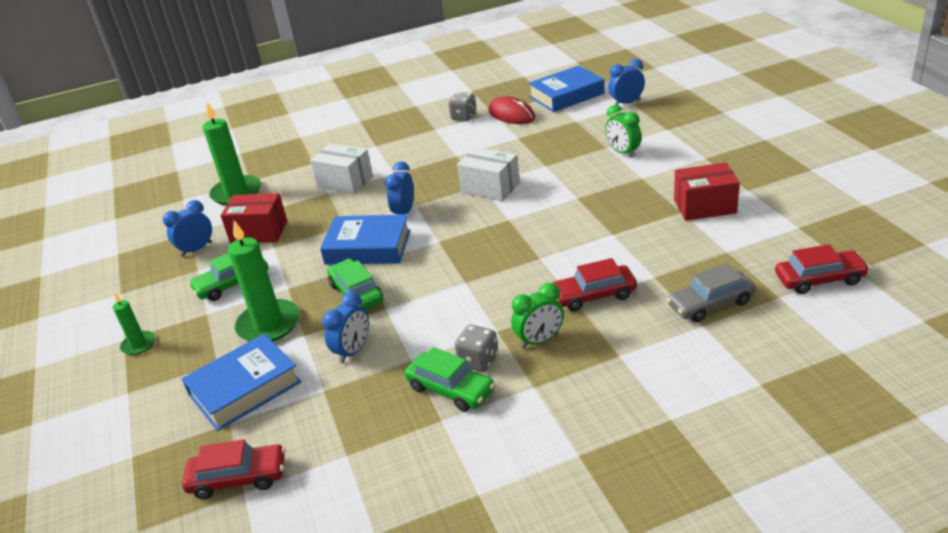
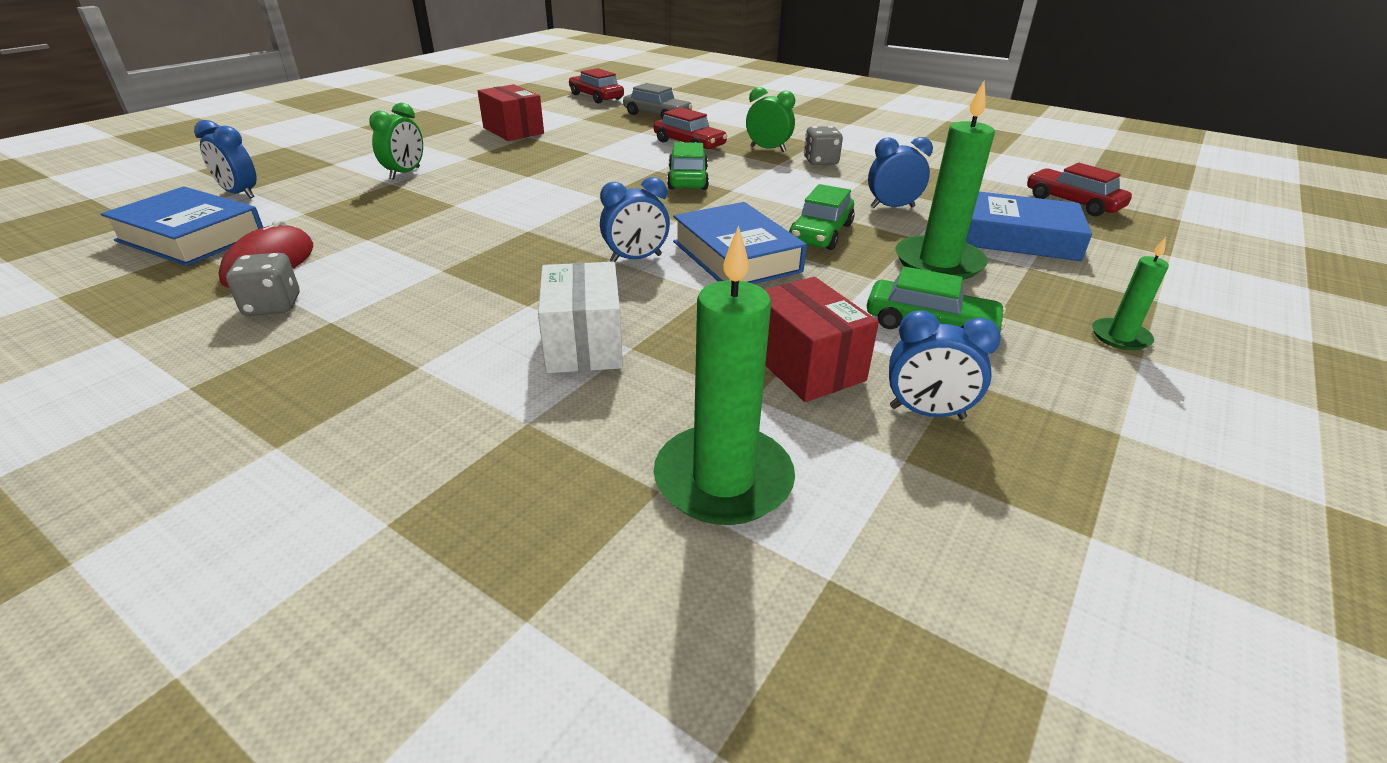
camera: 130 degrees left, 0 degrees up
(450, 389) = (863, 163): green car -> green car (688, 179)
(490, 188) = (532, 222): white box -> none

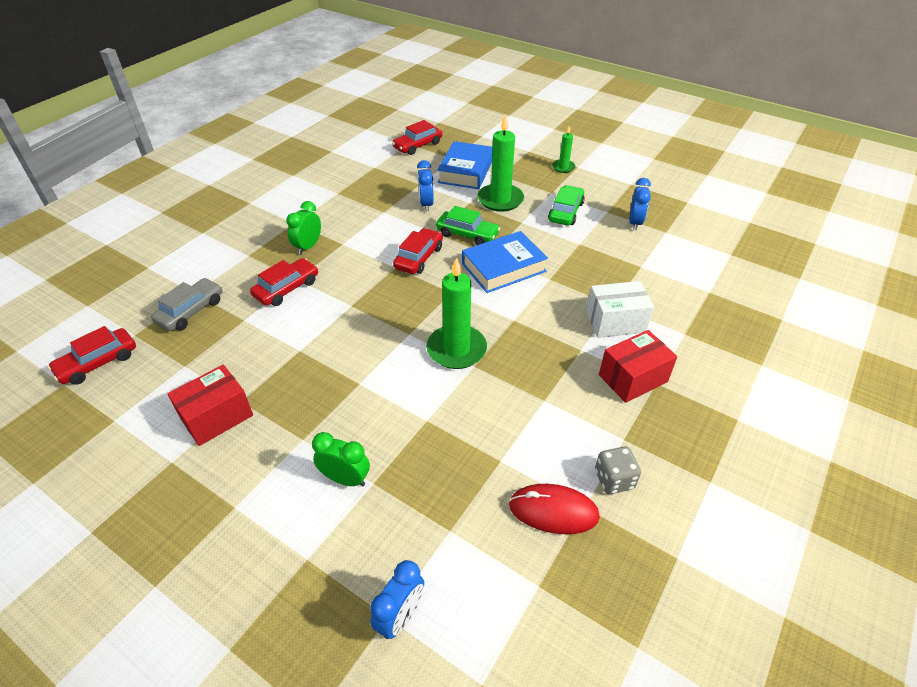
camera: 90 degrees left, 10 degrees up
(191, 237) = (512, 603): blue book -> none
(636, 259) = (513, 308): blue clock -> none
(688, 179) = (373, 288): green car -> none
(723, 479) = (696, 275): green candle -> green candle (456, 349)
(754, 202) = (419, 258): none -> red car
(805, 365) = (611, 250): red box -> red box (633, 378)
(820, 161) = (340, 224): grey dice -> none

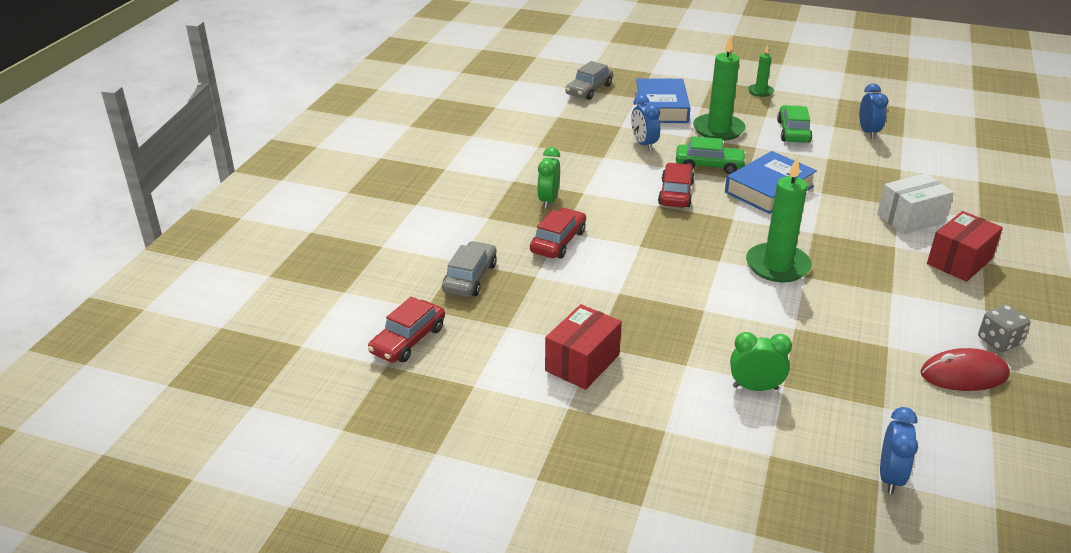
camera: 15 degrees left, 10 degrees down
(417, 145) = (589, 90): red car -> grey car

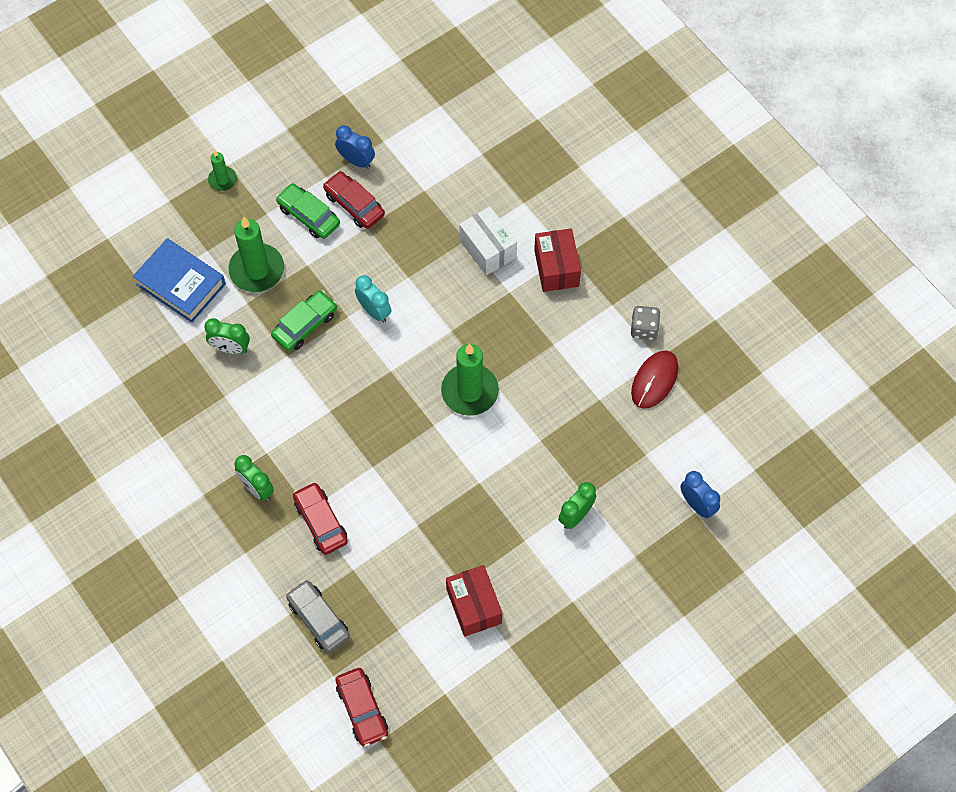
camera: 55 degrees left, 30 degrees up
(589, 90) = (94, 318): grey car -> none
(643, 144) = (230, 348): blue clock -> green clock
(675, 193) = (324, 384): red car -> red car (354, 204)
(769, 189) = (374, 311): blue book -> turquoise clock
(910, 218) = (487, 249): white box -> white box turned 45 degrees counterclockwise

